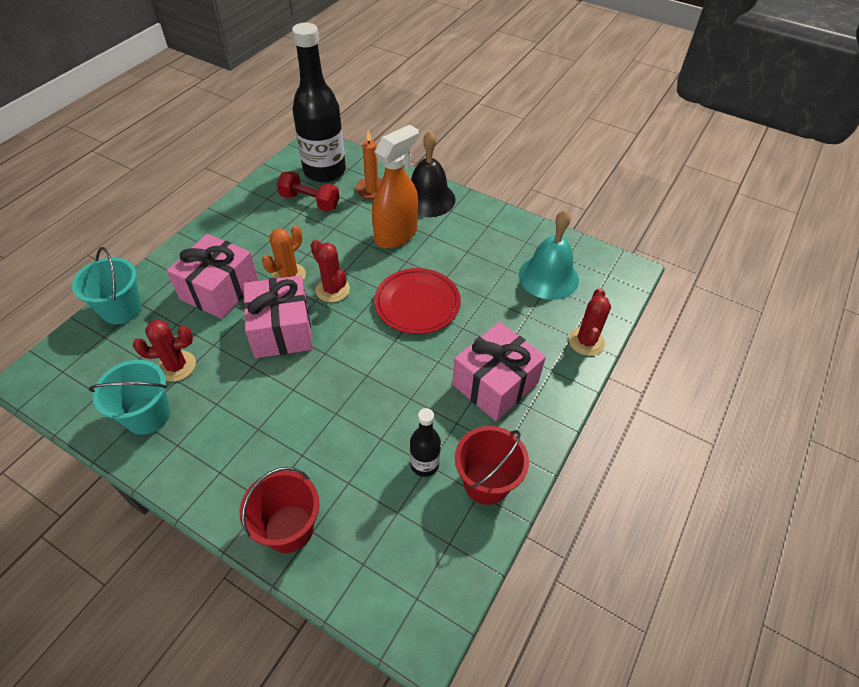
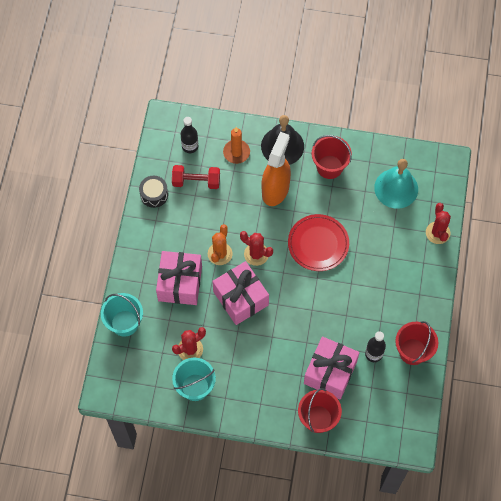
camera: 20 degrees left, 15 degrees up
(255, 199) = (154, 194): none -> black drum
(324, 171) = (190, 146): black bottle -> black bottle, size x0.47
(474, 232) = (329, 167): none -> red bucket
(495, 384) = (393, 286): pink gift -> pink gift (330, 372)

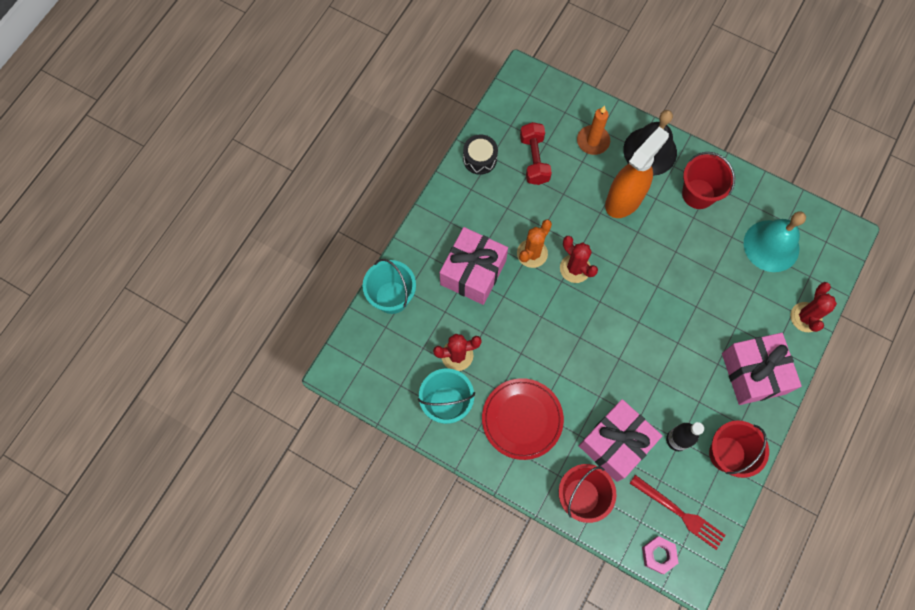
camera: 20 degrees right, 5 degrees up
(190, 146) = (541, 117): black bottle -> none
(196, 181) = (534, 159): red dumbbell -> red dumbbell turned 60 degrees clockwise
(241, 298) = (538, 315): pink gift -> pink gift (753, 373)
(318, 244) = (653, 281): red plate -> red plate (522, 419)
(387, 440) = (658, 555): none -> pink nut
(392, 405) = (679, 513): none -> red fork

